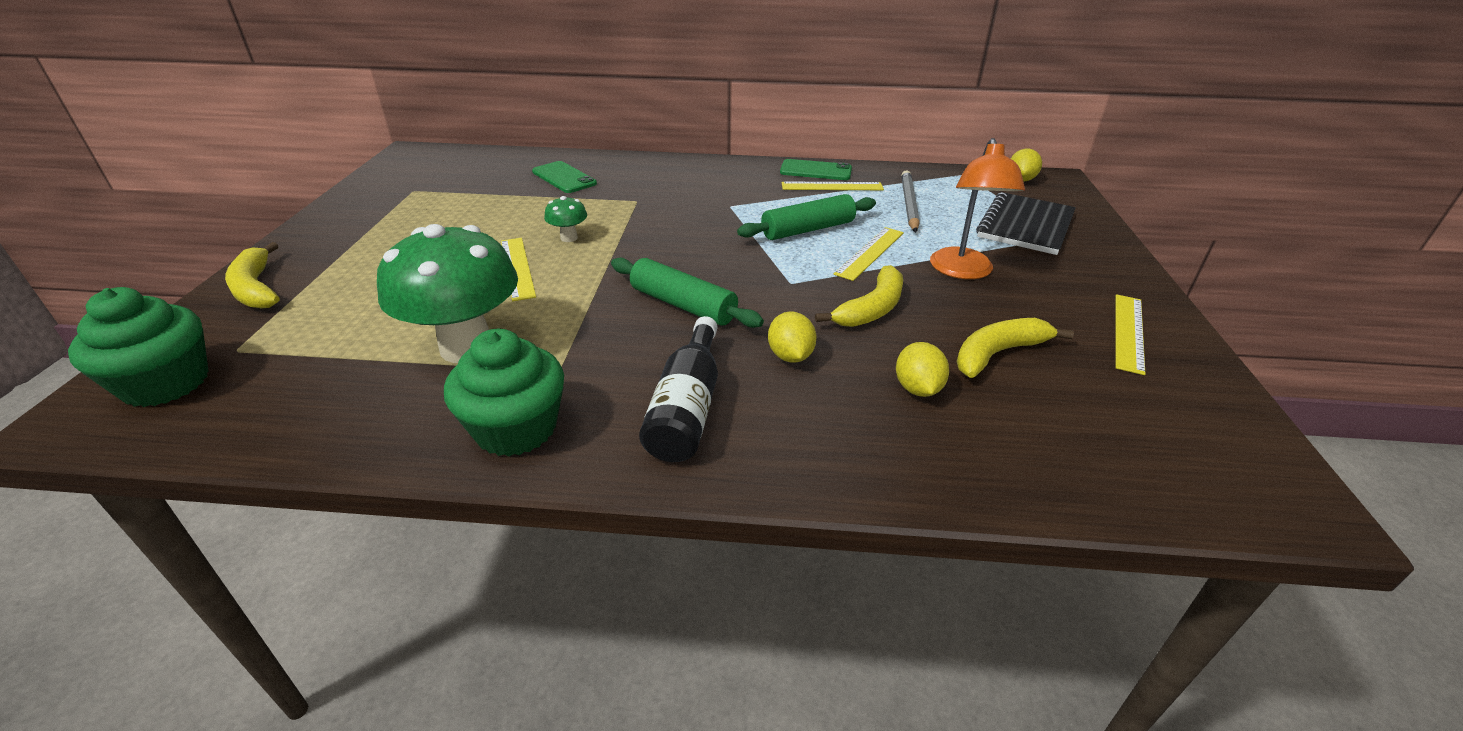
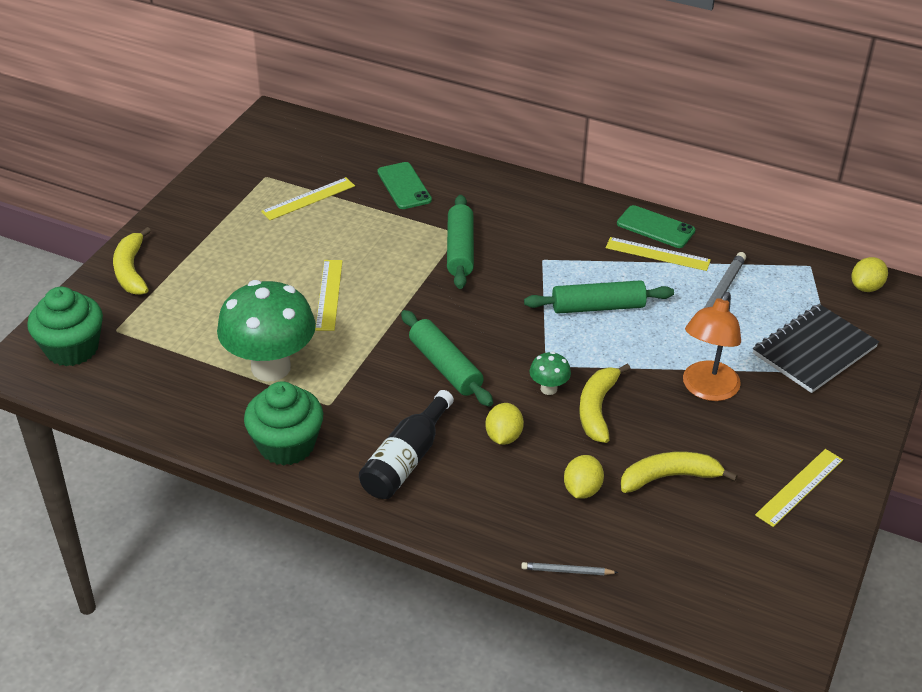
camera: 20 degrees right, 5 degrees up
(569, 238) = (382, 269): green mushroom -> green mushroom (548, 389)
(644, 212) = (460, 250): none -> green rolling pin
(870, 253) = (637, 348): yellow ruler -> yellow ruler (308, 199)
(871, 309) = (597, 409): yellow banana -> yellow banana turned 135 degrees clockwise
(974, 488) = (567, 571): none -> grey pencil

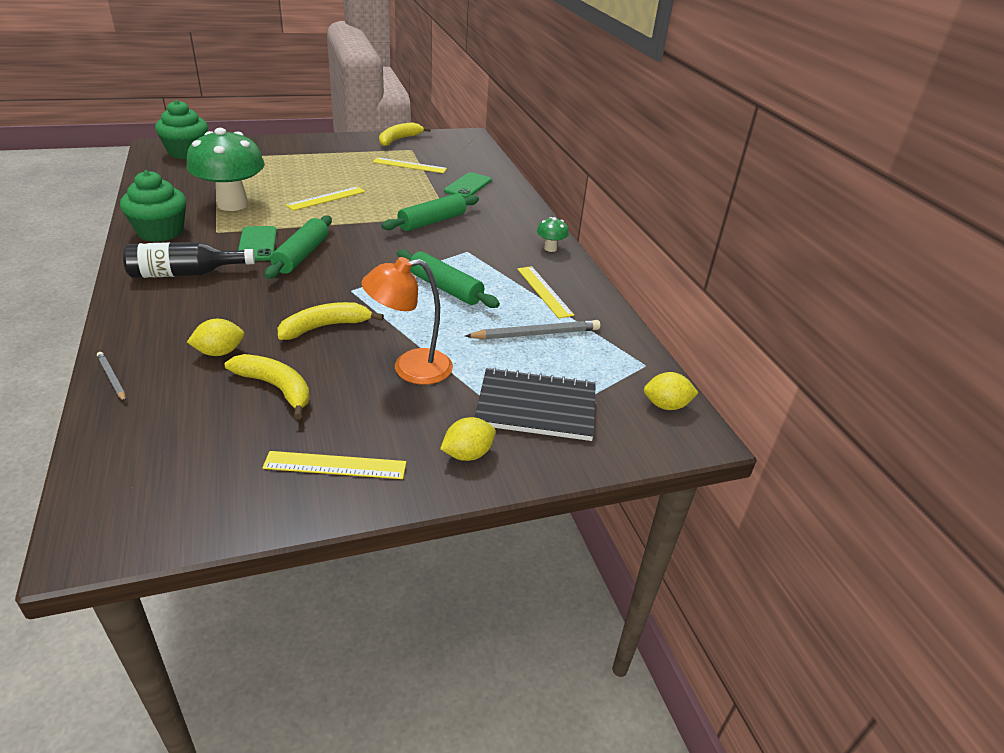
camera: 45 degrees right, 5 degrees down
(131, 270) = (274, 145): yellow banana -> yellow banana (398, 140)
(503, 436) = (249, 300): yellow lemon -> yellow lemon (467, 454)
(548, 389) = (325, 300): green mushroom -> green mushroom (550, 248)
(655, 227) = (574, 280): green phone -> green phone (257, 244)

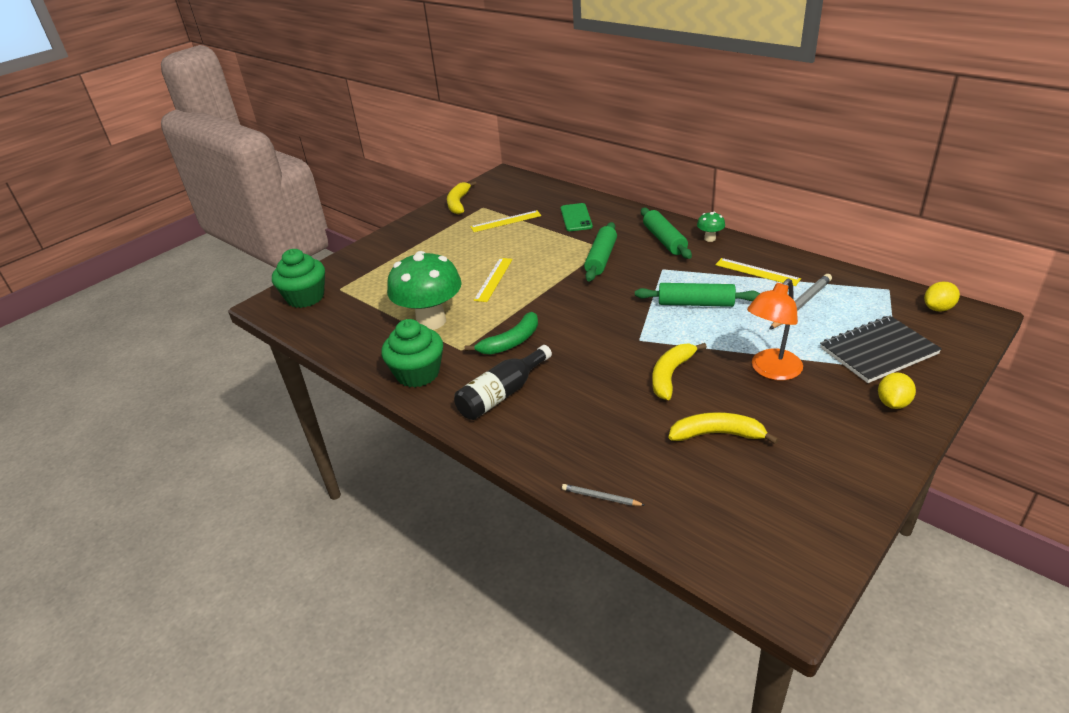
camera: 25 degrees left, 0 degrees up
(219, 352) = (637, 434): yellow lemon -> none
(257, 244) = (511, 342): green phone -> green banana
(302, 255) = (559, 333): green rolling pin -> green rolling pin (664, 240)
(335, 465) = (838, 458): yellow ruler -> none

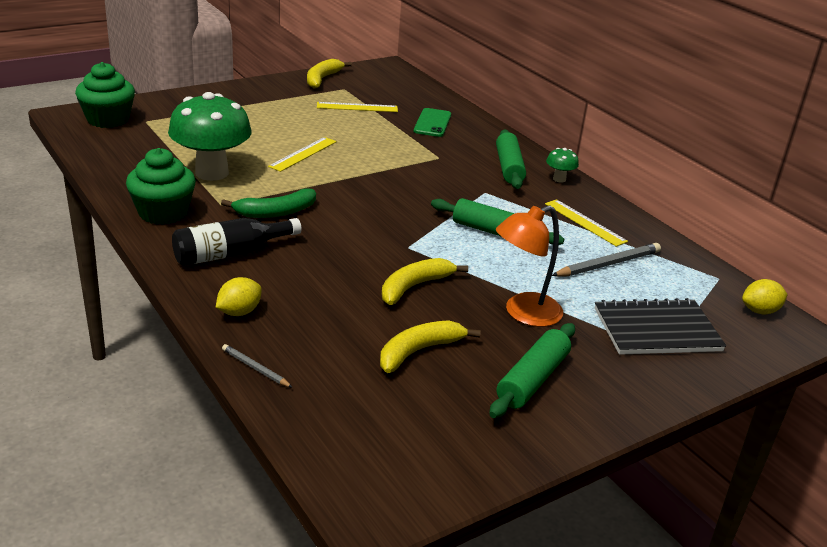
camera: 10 degrees right, 5 degrees down
(601, 258) = (428, 166): green rolling pin -> green rolling pin (532, 379)
(717, 434) = (418, 351): yellow banana -> yellow banana turned 60 degrees counterclockwise
(892, 403) = (631, 380): yellow lemon -> yellow lemon (239, 312)

